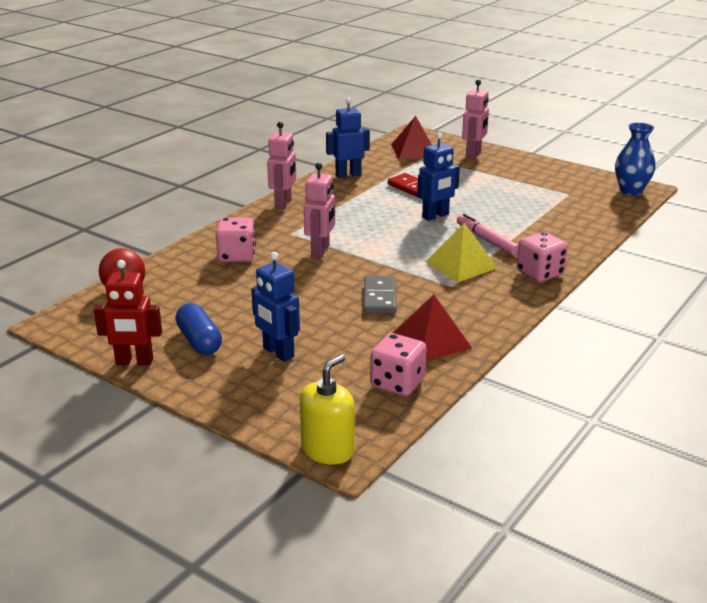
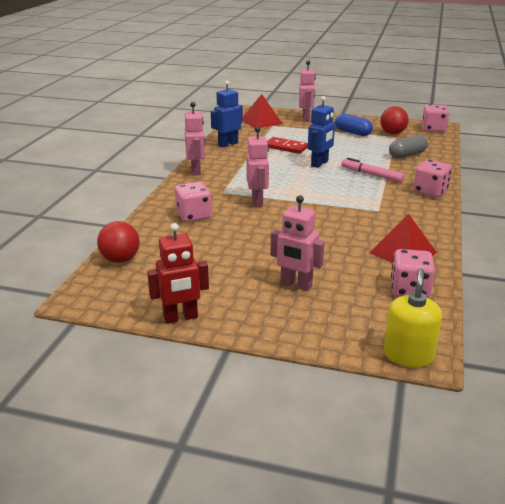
camera: 20 degrees left, 0 degrees up
(199, 341) = (222, 289): blue capsule -> blue capsule (352, 132)
(278, 352) = (296, 285): blue robot -> pink robot
(379, 297) = (335, 228): grey domino -> none
(461, 264) = (370, 194): yellow pyramid -> none
(558, 221) = (407, 155): none -> grey capsule
(568, 189) = (392, 133): none -> red ball
(631, 191) = (433, 129): blue vase -> pink dice

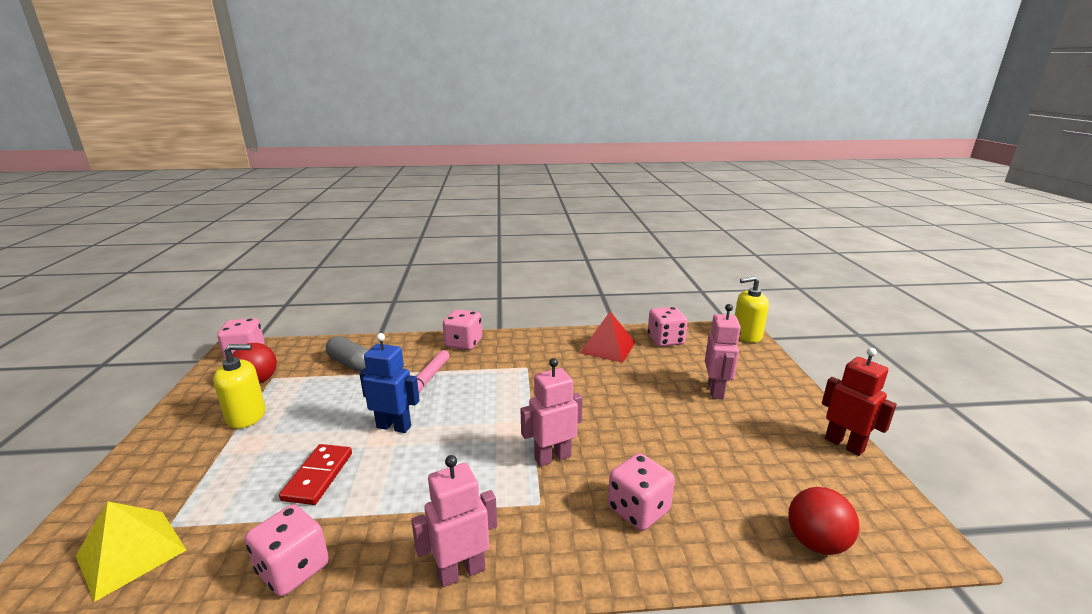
camera: 110 degrees left, 5 degrees down
(228, 144) = (293, 569): blue robot -> pink dice
(261, 121) = (131, 553): red pyramid -> yellow pyramid
(306, 119) = (140, 483): pink robot -> none
(352, 132) = (246, 416): blue capsule -> yellow soap dispenser

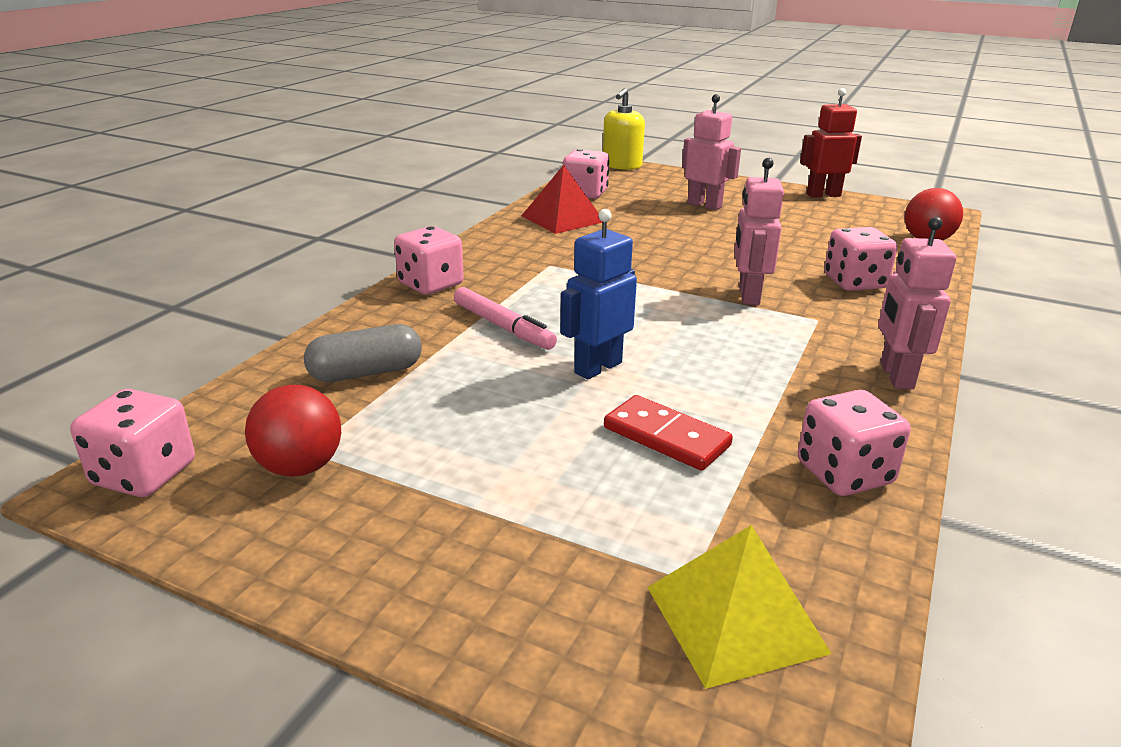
camera: 60 degrees left, 5 degrees up
(246, 416) = (423, 487): yellow soap dispenser -> none

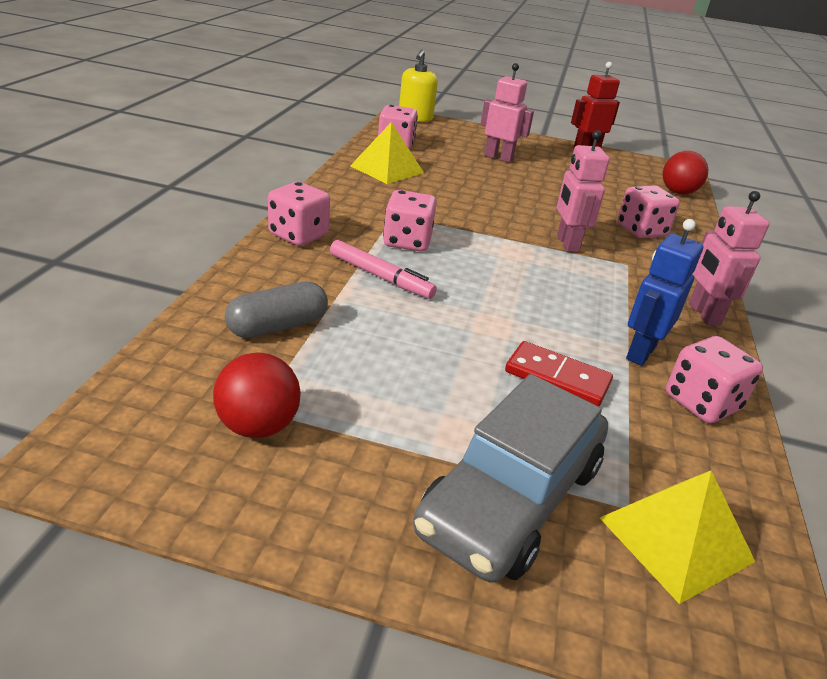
camera: 15 degrees left, 5 degrees up
(144, 474) = (109, 444): pink dice -> pink dice (407, 242)
(548, 557) = (511, 498): none -> grey car
(562, 218) = (387, 169): red pyramid -> yellow pyramid
(597, 367) = (476, 314): blue robot -> blue robot (640, 352)

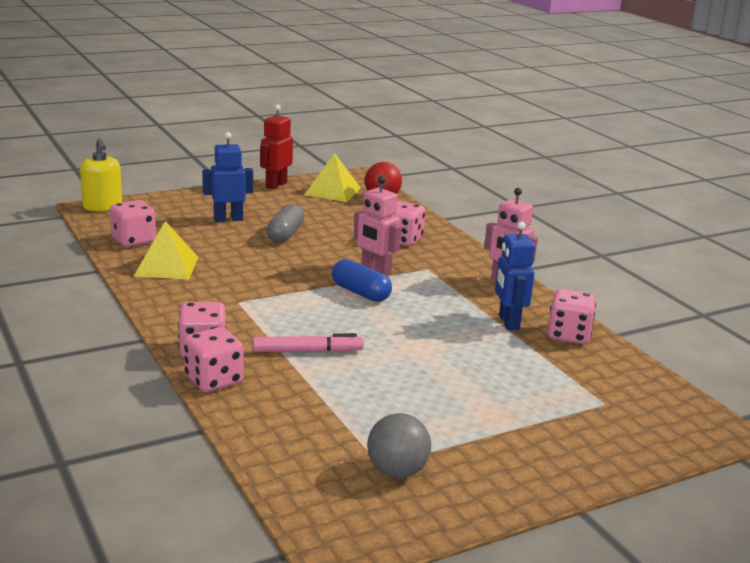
camera: 40 degrees left, 10 degrees down
(258, 426) = (397, 471): red ball -> grey ball
(278, 326) = (306, 415): grey capsule -> grey capsule (285, 235)
(407, 242) = (281, 318): pink dice -> pink dice (213, 380)
(498, 157) = (228, 219): pink robot -> blue robot
(511, 498) = (557, 429): grey car -> none
(518, 254) = (360, 293): none -> blue capsule
(557, 377) = (491, 359): red domino -> none
(676, 539) = (638, 405): yellow pyramid -> yellow pyramid (333, 191)

